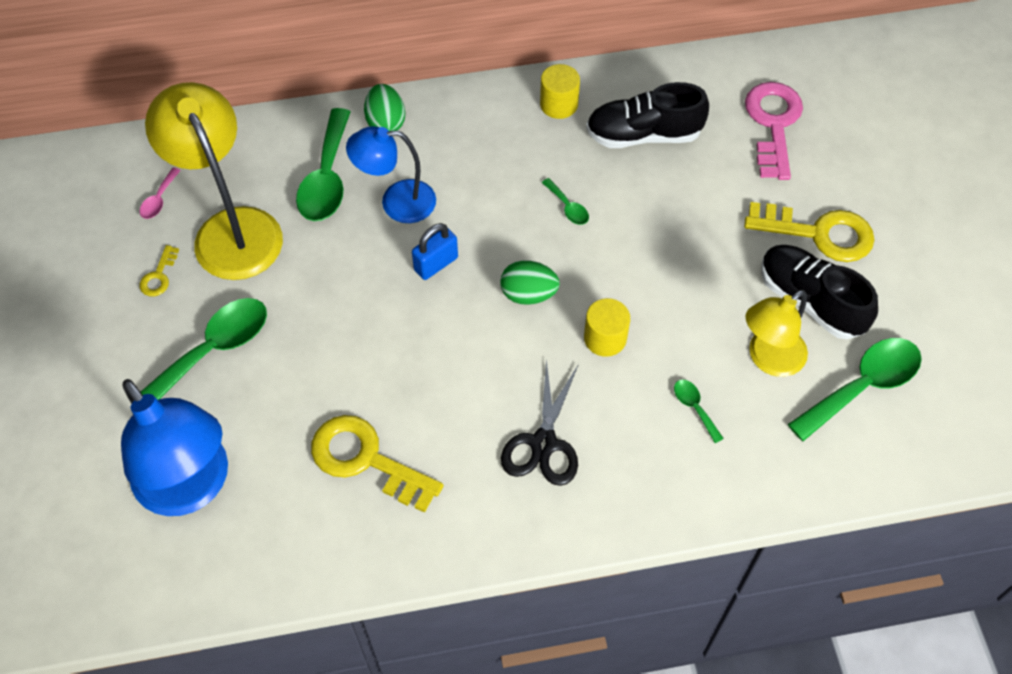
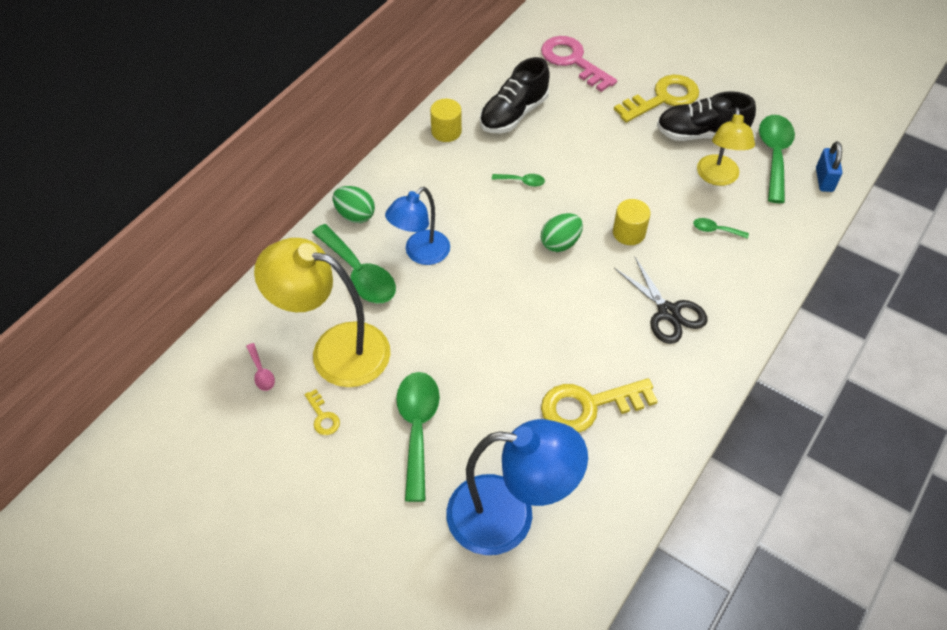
camera: 45 degrees left, 5 degrees down
(436, 264) = (488, 269): blue padlock -> blue padlock (824, 180)

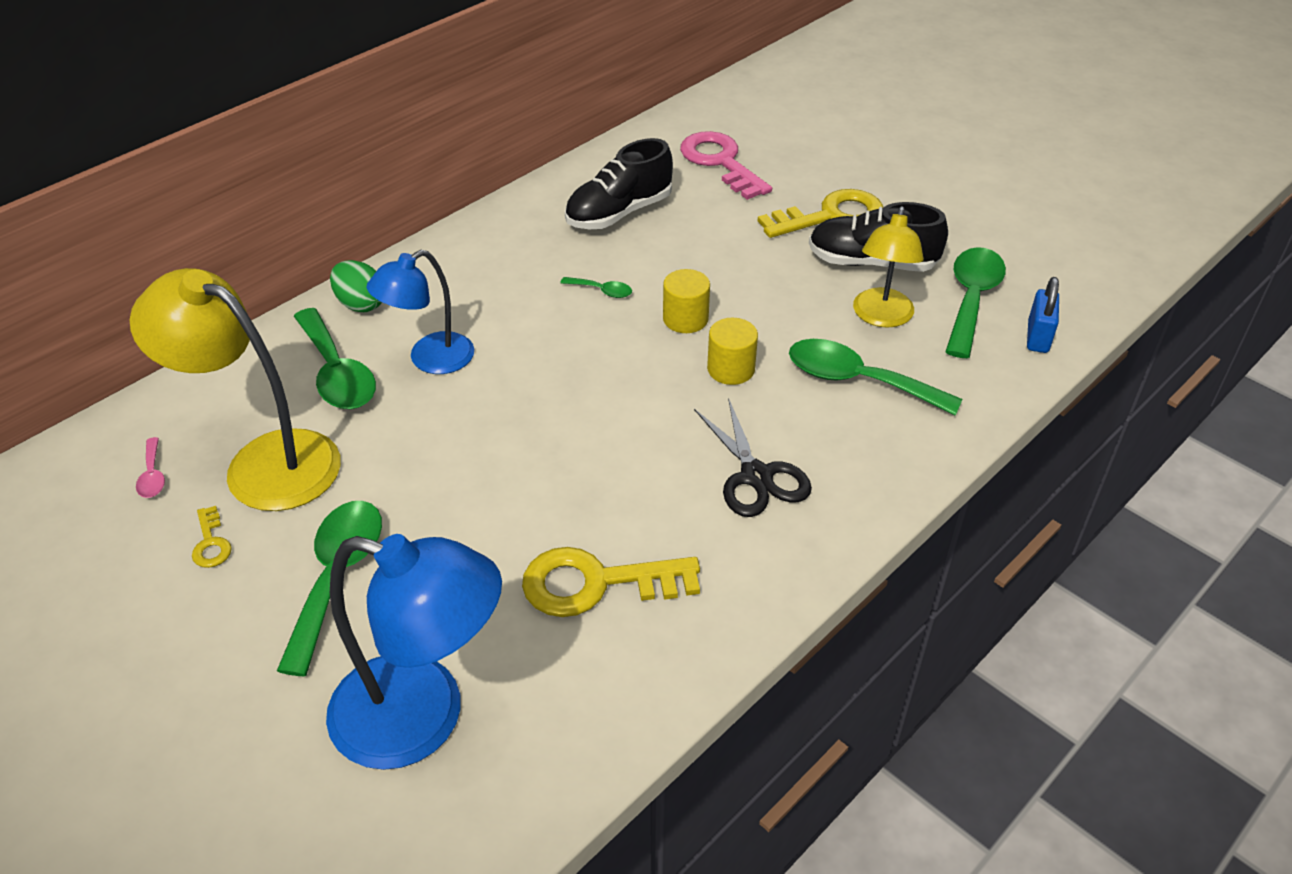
camera: 10 degrees right, 10 degrees down
(446, 131) = (521, 223): yellow cylinder -> yellow cylinder (685, 319)
(560, 243) = (628, 370): green egg -> none
(715, 230) = (858, 380): green spoon -> green spoon, size x2.17

